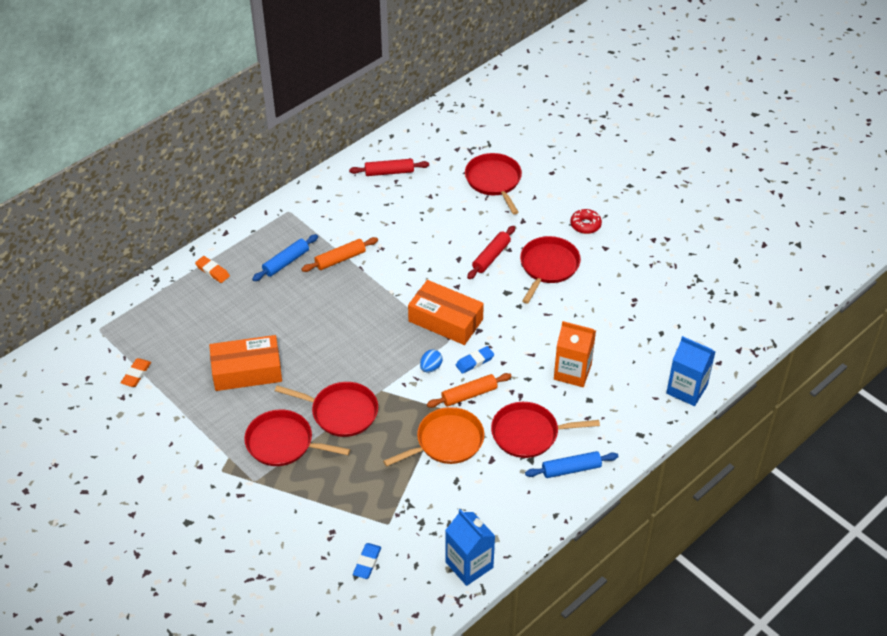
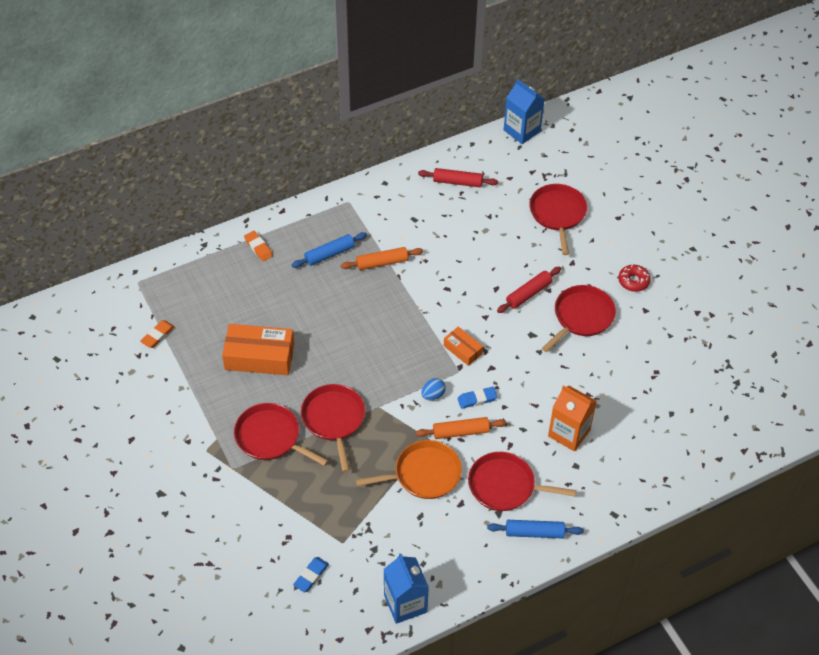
camera: 15 degrees right, 5 degrees up
(341, 412) = (334, 419): red pan -> red pan turned 135 degrees counterclockwise
(445, 320) = (463, 350): orange box -> orange box, size x0.54
(686, 389) = (677, 479): blue carton -> blue carton (522, 131)

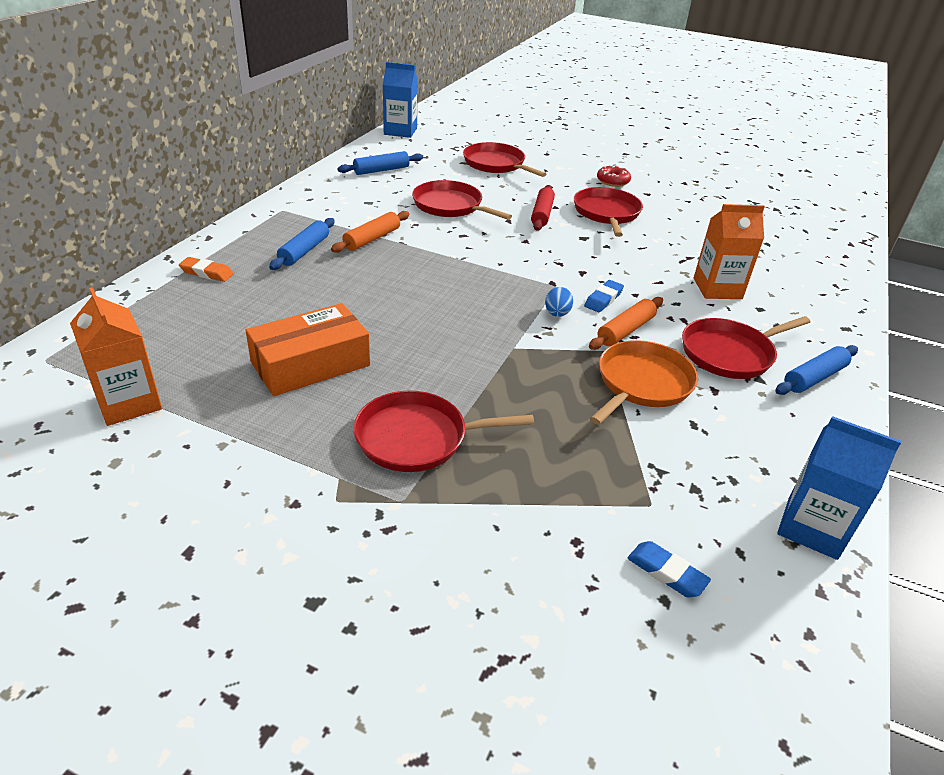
camera: 40 degrees left, 15 degrees down
(158, 335) = (129, 403): orange eraser -> orange carton
(311, 576) = (666, 572): blue eraser -> blue eraser turned 45 degrees counterclockwise
(334, 419) = (477, 382): red pan -> red pan (450, 206)
(457, 182) = (381, 170): red rolling pin -> blue rolling pin
(463, 350) = (537, 270): orange box -> none

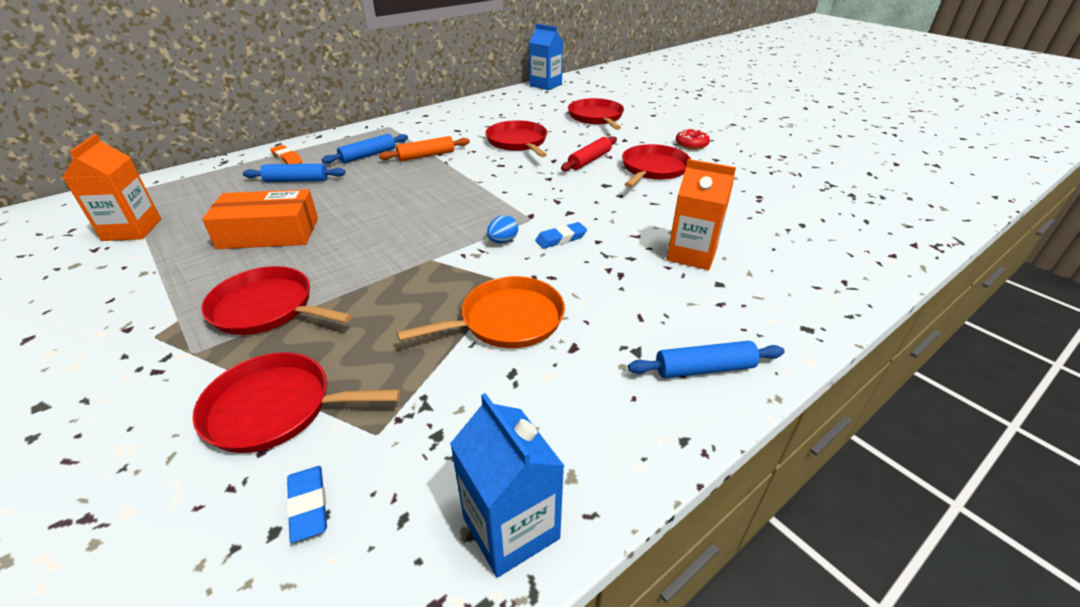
camera: 30 degrees right, 0 degrees up
(381, 170) = (496, 110): blue rolling pin -> blue rolling pin (297, 180)
(625, 330) = (549, 270): orange rolling pin -> none
(730, 353) = (632, 317): red pan -> red pan (276, 408)

